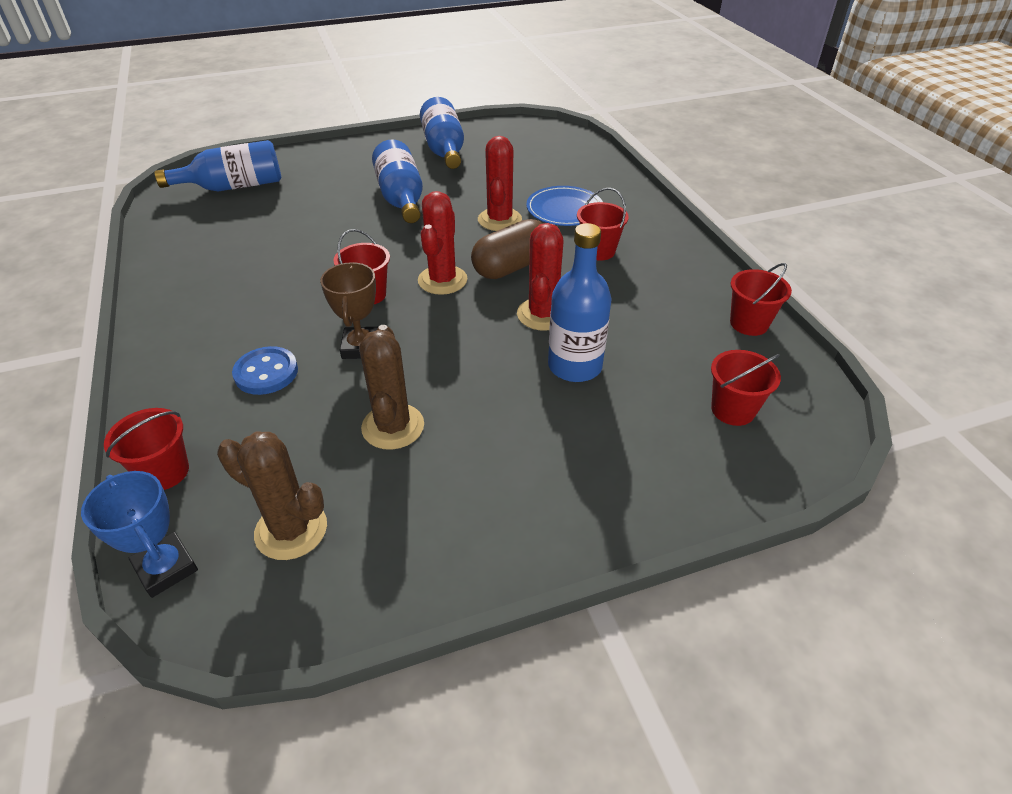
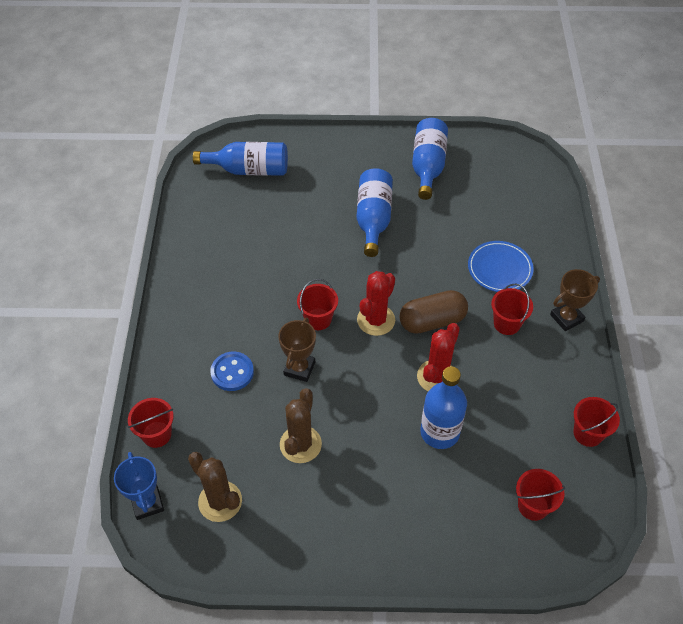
camera: 20 degrees right, 10 degrees up
(499, 220) = (442, 266): red cactus -> none
(660, 233) = (566, 318): none -> brown trophy

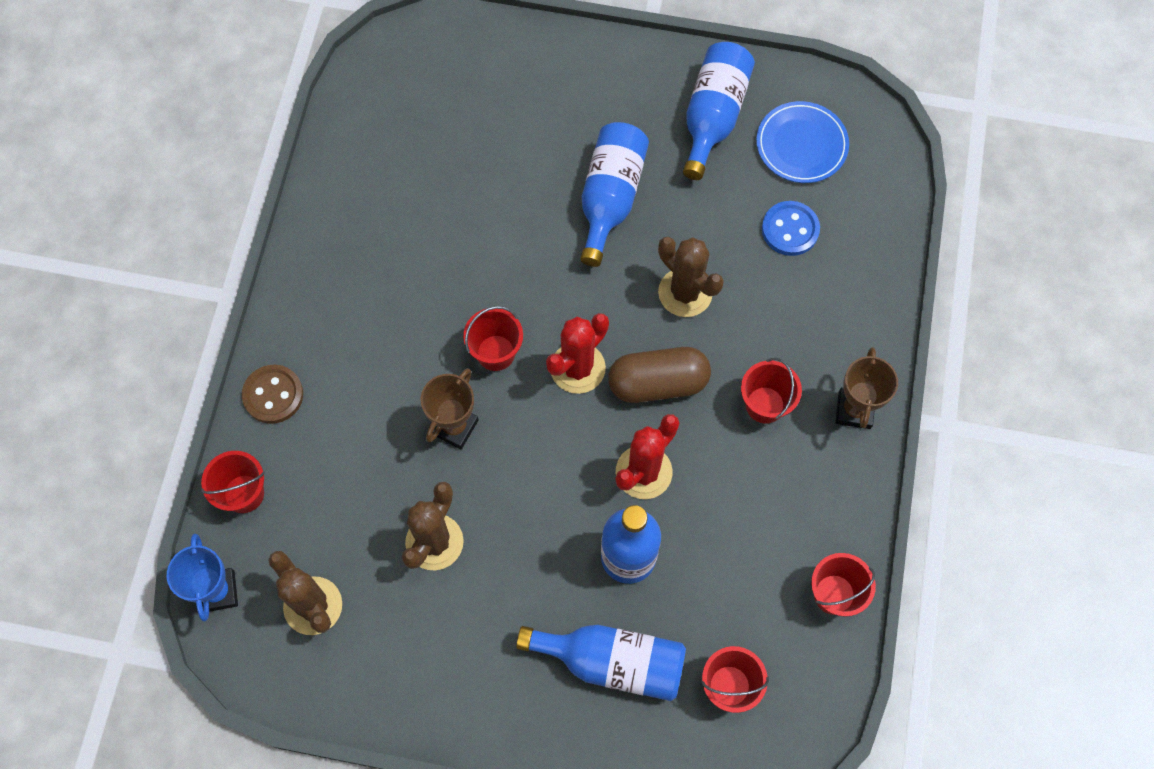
camera: 10 degrees right, 15 degrees up
(167, 368) = (273, 395): none -> brown button
(232, 372) = (360, 417): blue button -> blue button (790, 229)
(249, 170) = (441, 82): blue bottle -> blue bottle (612, 662)
(436, 266) = (685, 292): none -> brown cactus
(499, 269) = (777, 313): blue plate -> blue plate (801, 145)
(566, 318) = (854, 410): brown trophy -> brown trophy turned 60 degrees counterclockwise

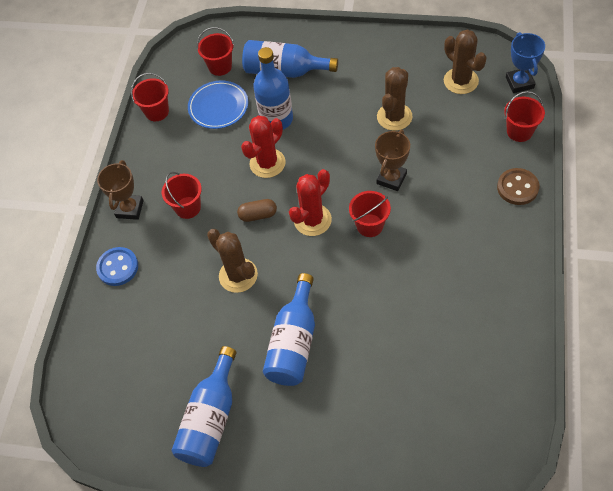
camera: 175 degrees left, 10 degrees down
(658, 383) = (258, 215): brown capsule -> brown capsule, size x0.57
(790, 229) = (158, 327): blue button -> blue button (118, 267)
(801, 145) = (141, 398): blue plate -> blue plate (218, 107)

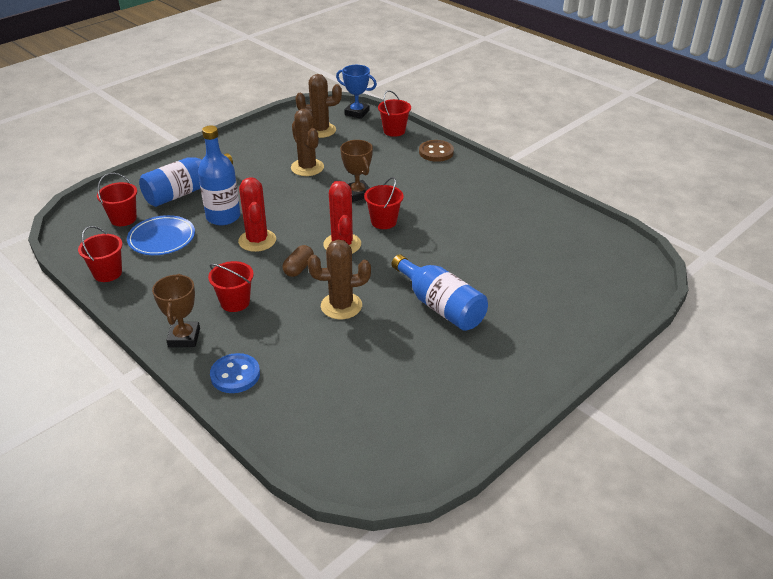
camera: 60 degrees left, 20 degrees down
(130, 209) = (184, 337): brown trophy -> brown trophy turned 45 degrees clockwise
(211, 418) = (460, 387): blue bottle -> none

